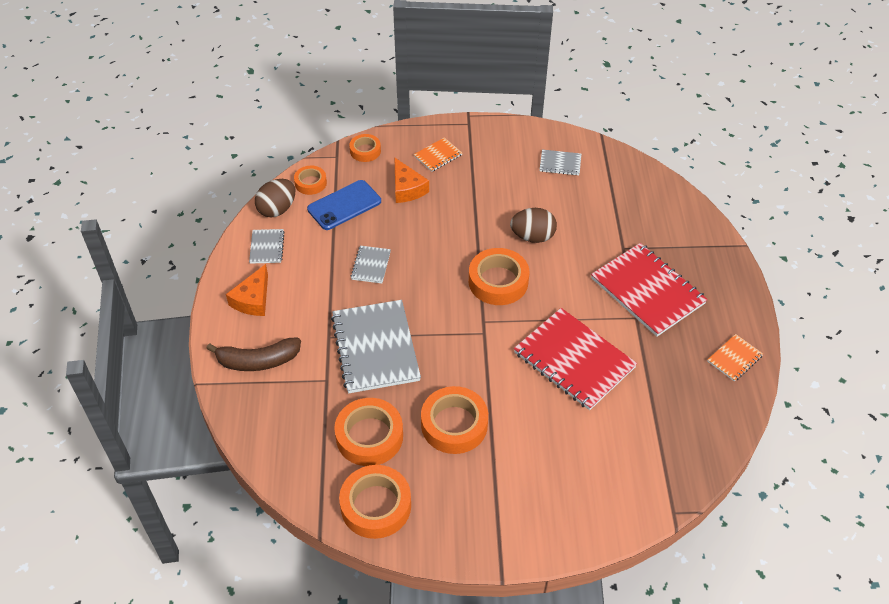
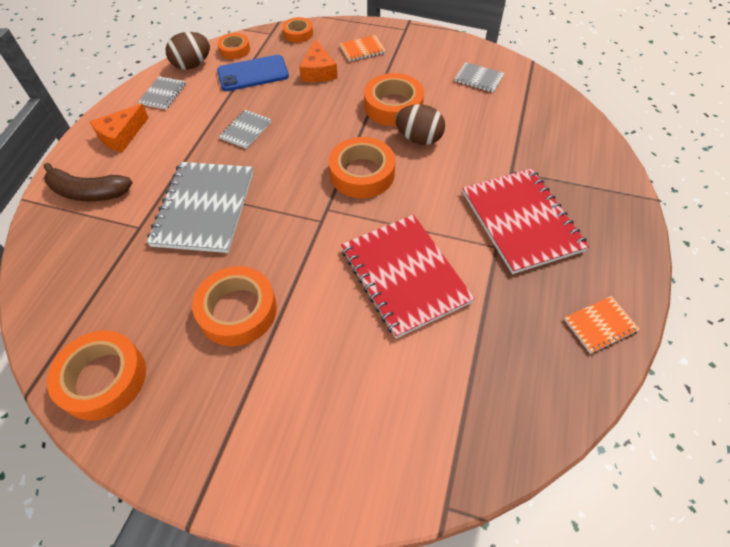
camera: 20 degrees right, 5 degrees up
(369, 436) = (144, 298): orange tape -> orange tape (393, 106)

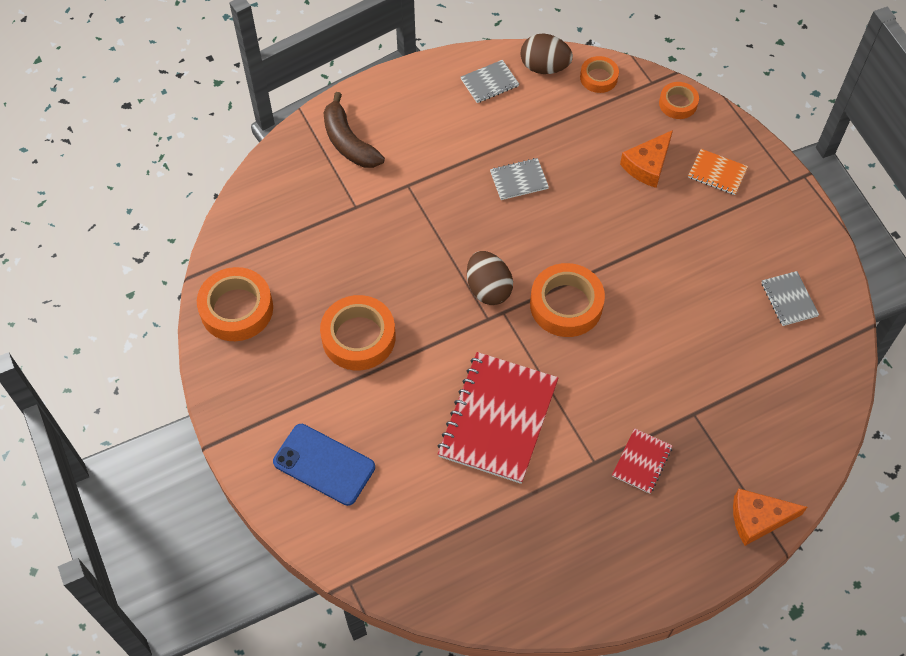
camera: 45 degrees right, 5 degrees up
(121, 135) = (418, 103): orange cheese -> orange cheese (758, 519)
(204, 208) = (415, 230): grey notebook -> none
(253, 73) = (586, 120): blue phone -> blue phone (324, 464)
(393, 106) = (671, 261): orange tape -> none
(419, 139) = (652, 314): brown egg -> brown egg (488, 289)
(521, 221) = (642, 462): red notebook -> red notebook, size x0.47
(600, 325) = (592, 588): orange notebook -> none

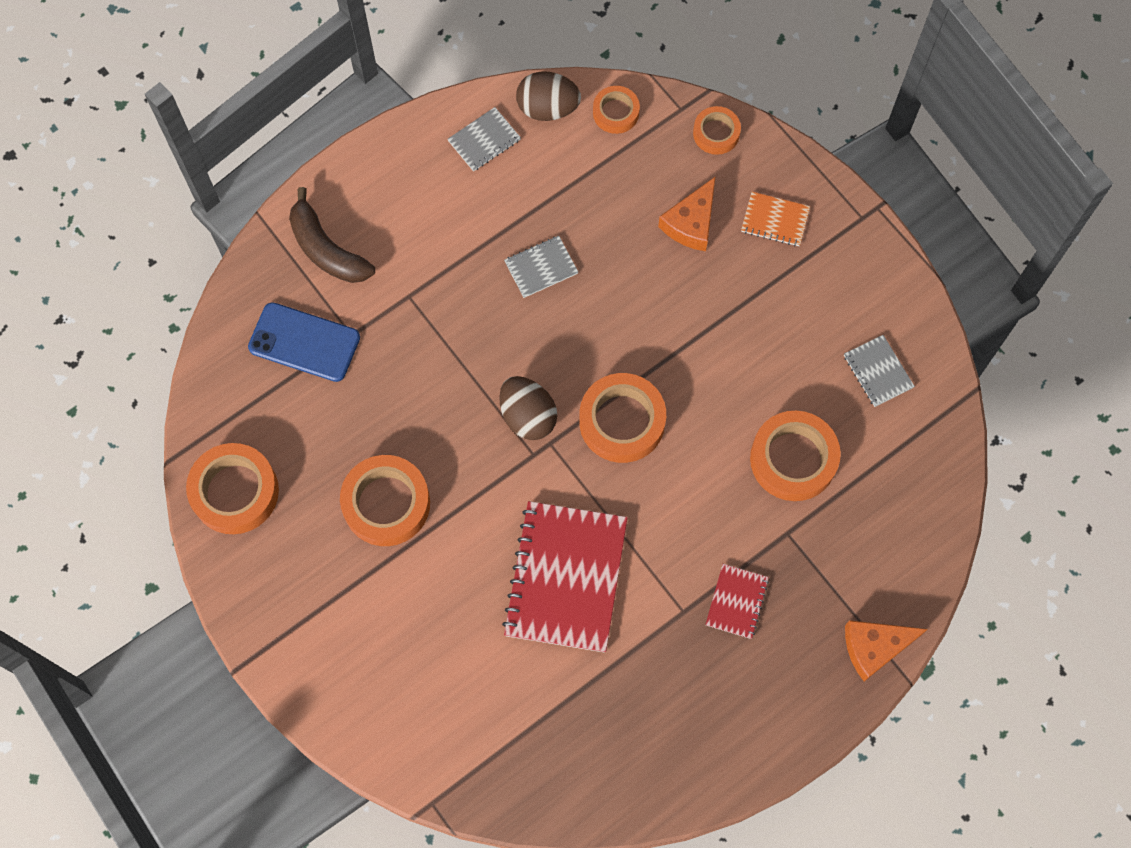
camera: 10 degrees left, 10 degrees up
(324, 464) = (376, 668): blue phone -> blue phone (304, 342)
(707, 356) = (793, 459): none -> orange tape

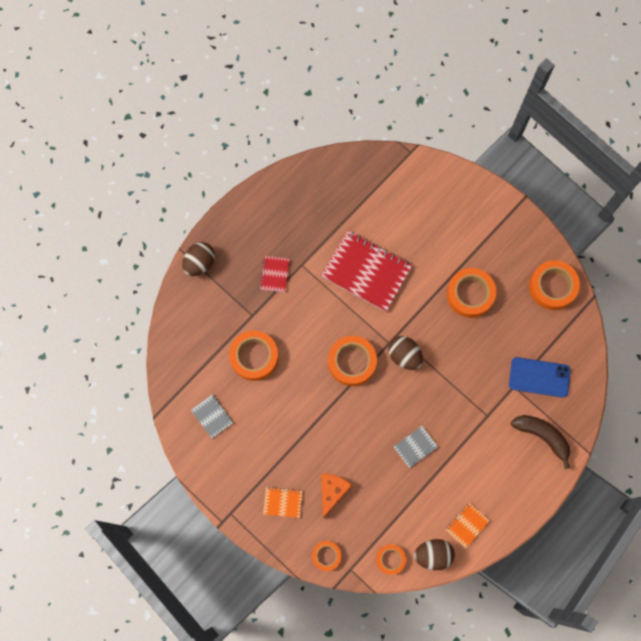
camera: 170 degrees right, 5 degrees up
(484, 140) = (467, 525): grey notebook -> orange notebook
(566, 577) = (366, 271): red notebook -> red notebook turned 60 degrees counterclockwise
(874, 647) = (200, 263): orange cheese -> brown egg

